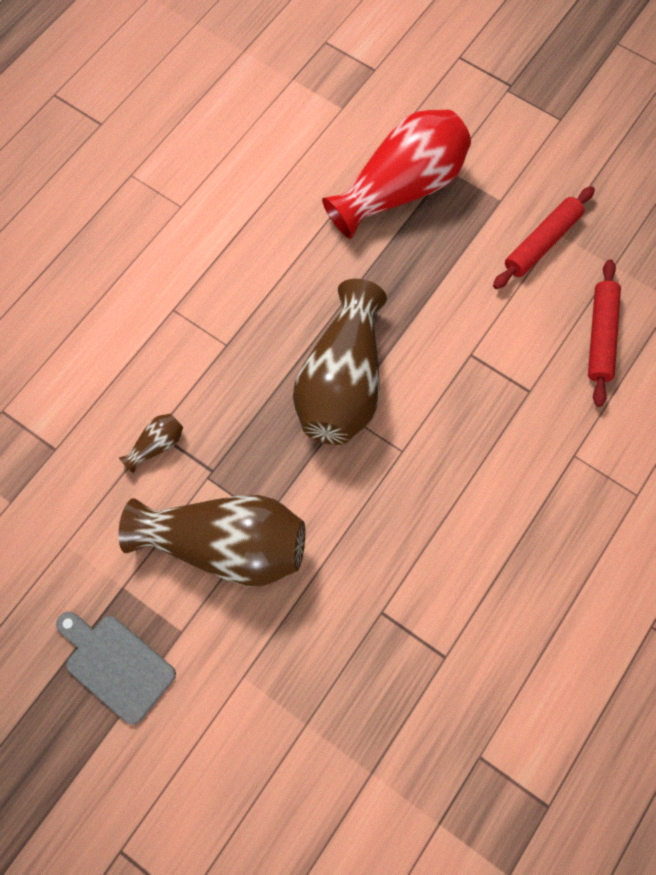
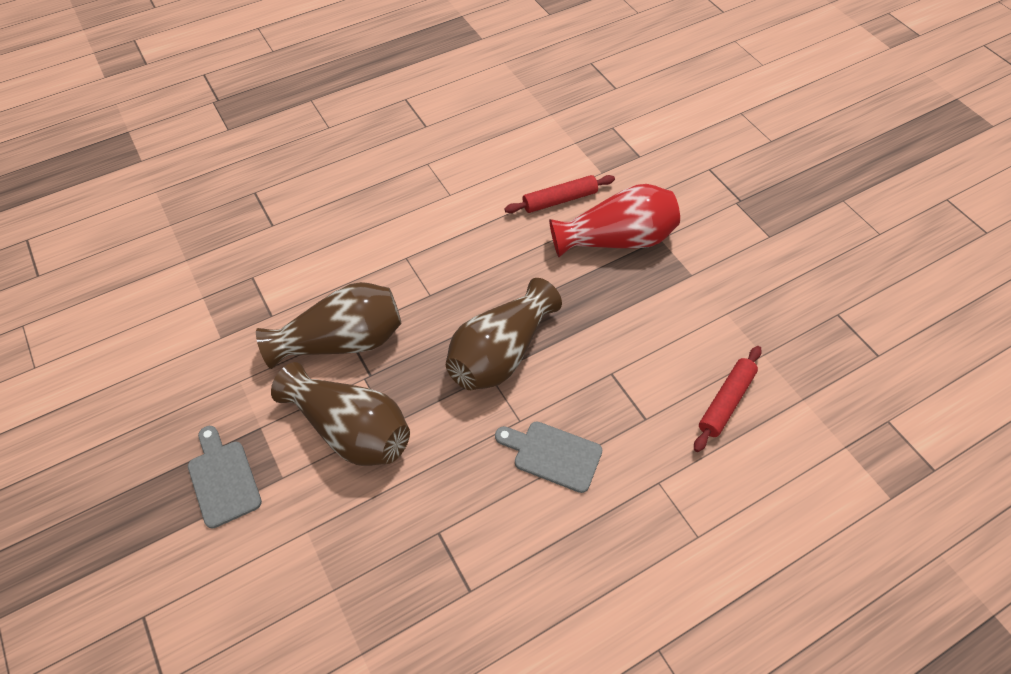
camera: 25 degrees right, 15 degrees down
(157, 445) = (342, 341): brown vase -> brown vase, size x2.48
(455, 473) = (553, 454): none -> grey cutting board
(541, 243) = (710, 316): red rolling pin -> red rolling pin (559, 200)

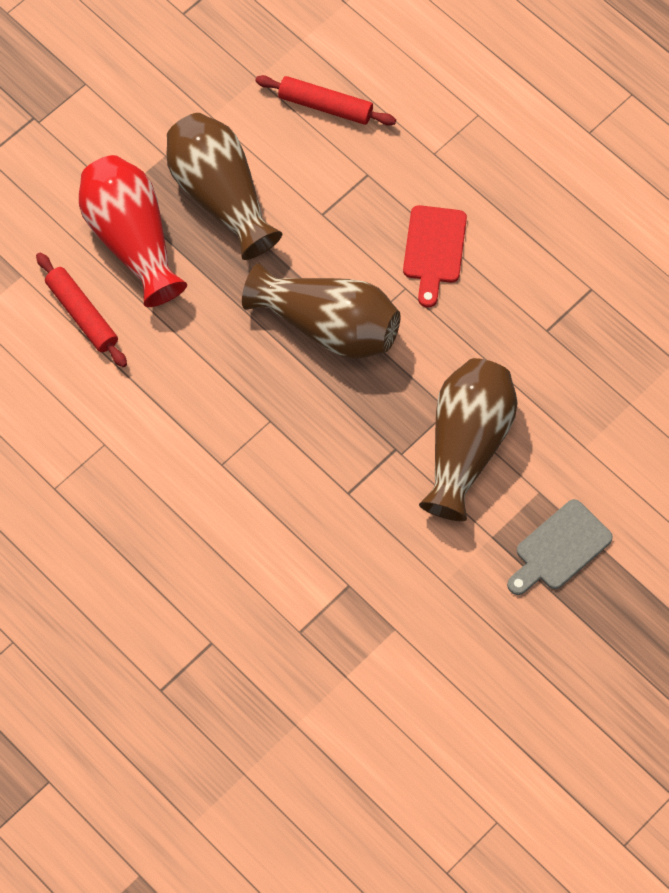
camera: 105 degrees left, 10 degrees up
(342, 341) = (361, 494): brown vase -> brown vase (221, 196)
(553, 454) = (434, 250): grey cutting board -> red cutting board

